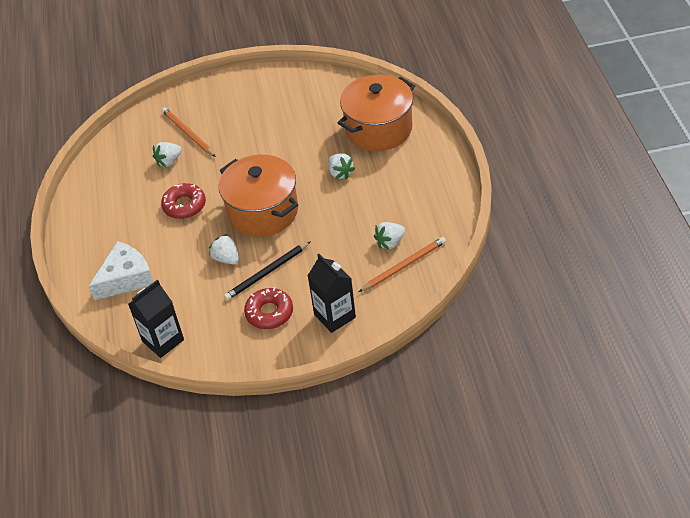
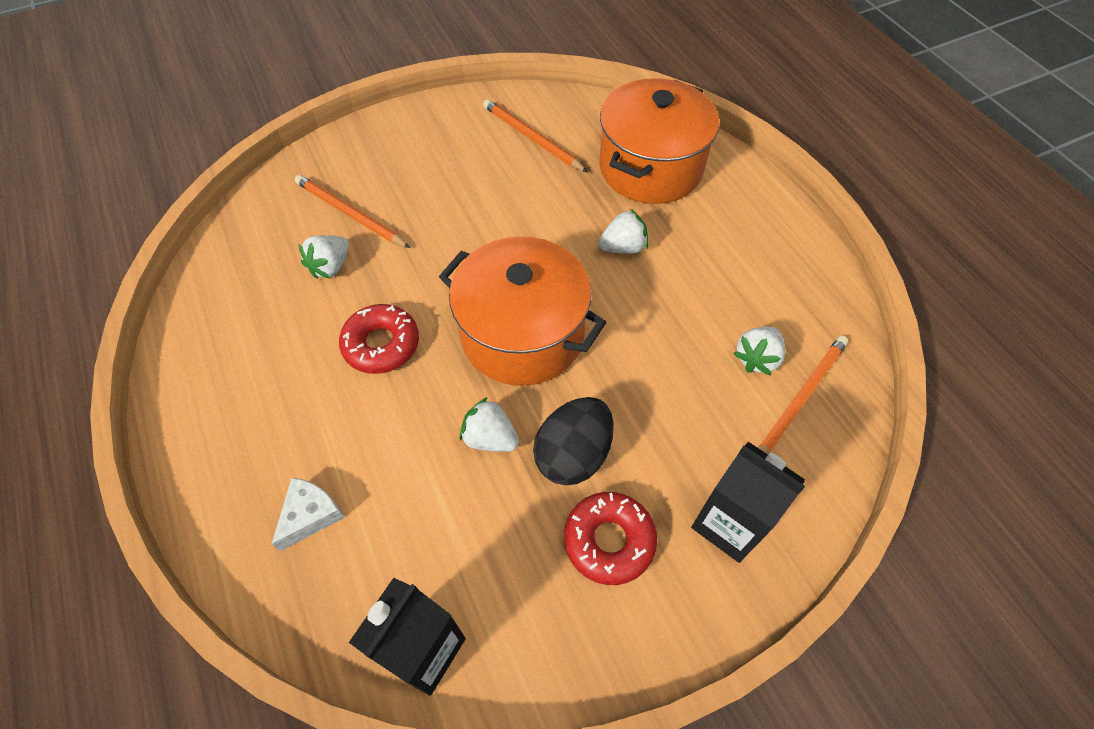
camera: 20 degrees left, 10 degrees up
(126, 278) = (310, 515): white cheese -> white cheese, size x0.58
(267, 273) = (573, 454): black pencil -> black egg
(312, 101) = (531, 138): none -> orange pencil
(340, 173) = (623, 247): white strawberry -> white strawberry turned 60 degrees counterclockwise

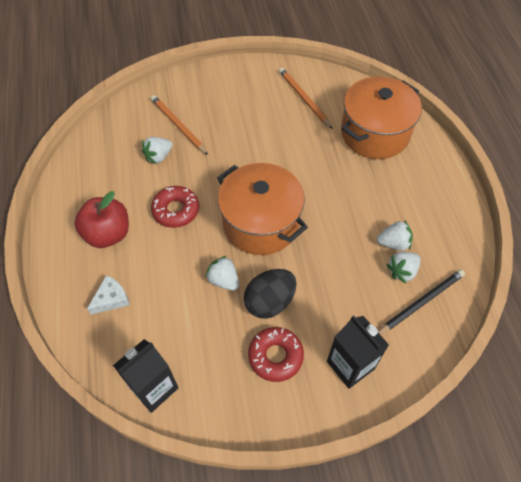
camera: 15 degrees right, 0 degrees up
(277, 408) = (108, 234): none -> red apple
(623, 247) = (340, 182): white strawberry -> white strawberry (393, 243)
(800, 398) = (421, 302): orange pencil -> black pencil

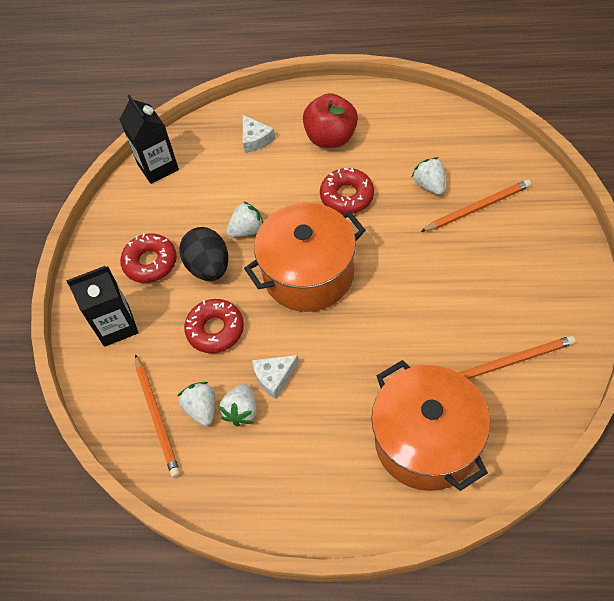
camera: 110 degrees right, 0 degrees up
(331, 280) = (215, 330): none -> red donut
(359, 227) = (274, 377): none -> white cheese
(421, 302) = (157, 417): black pencil -> orange pencil

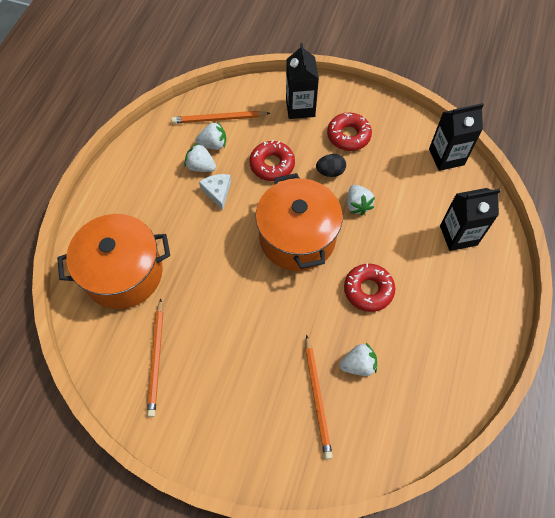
camera: 100 degrees right, 5 degrees up
(209, 267) = (330, 172): black egg -> black egg, size x0.61
(255, 139) = (458, 235): white cheese -> black carton
(331, 138) = (443, 298): red apple -> none

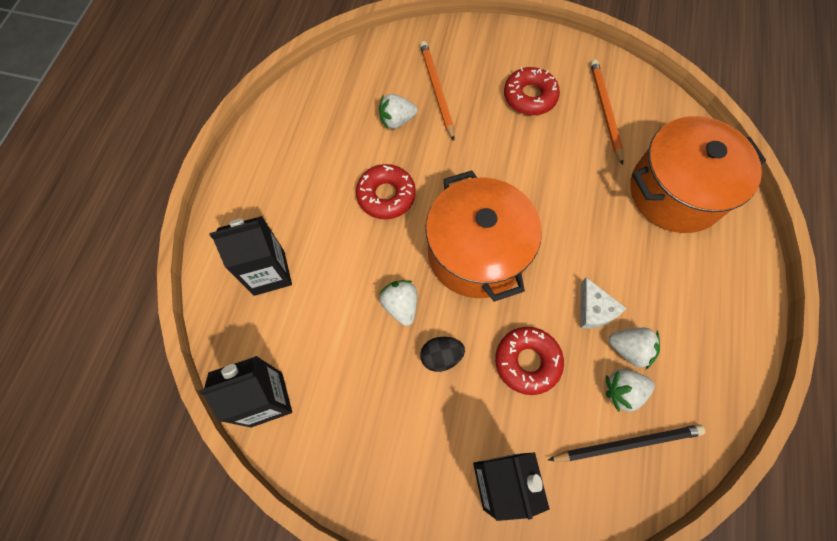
camera: 175 degrees right, 5 degrees up
(219, 119) = (627, 443): orange pencil -> black pencil
(348, 136) = (416, 427): red donut -> red donut (529, 97)

